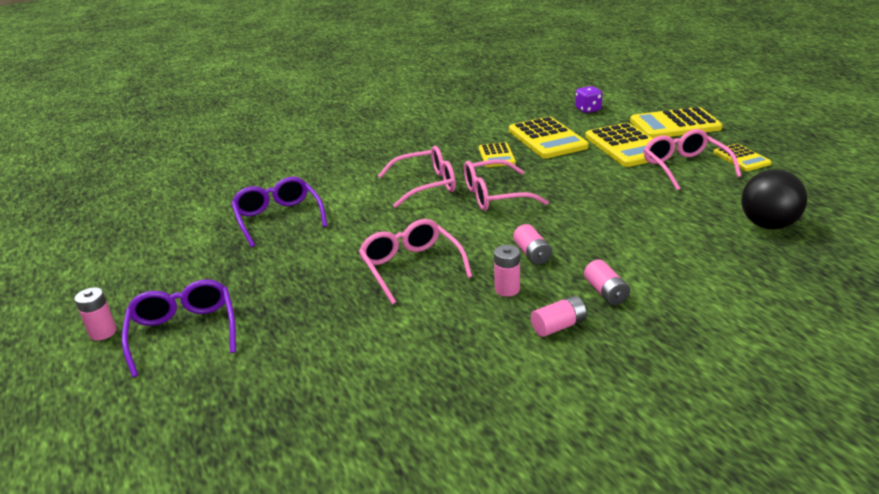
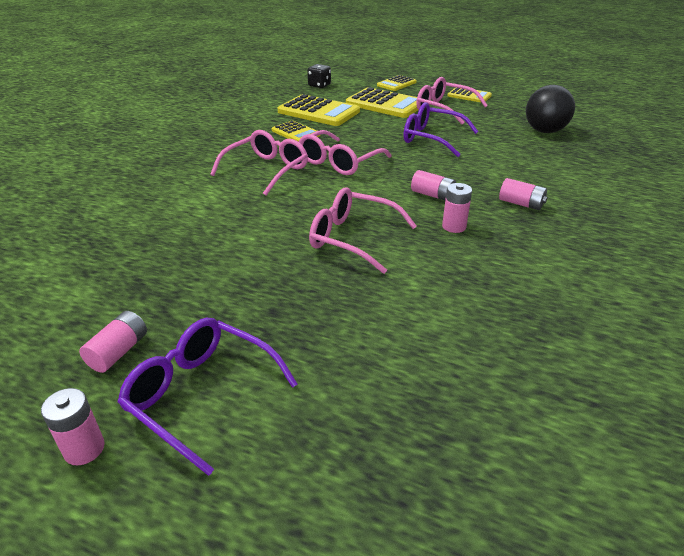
camera: 40 degrees left, 5 degrees up
(278, 218) = (151, 241): purple glasses -> purple glasses (431, 138)
(558, 326) = (528, 238): pink battery -> pink battery (118, 352)
(588, 109) = (319, 85): purple dice -> black dice
(674, 125) = (396, 84): yellow calculator -> yellow calculator, size x0.57

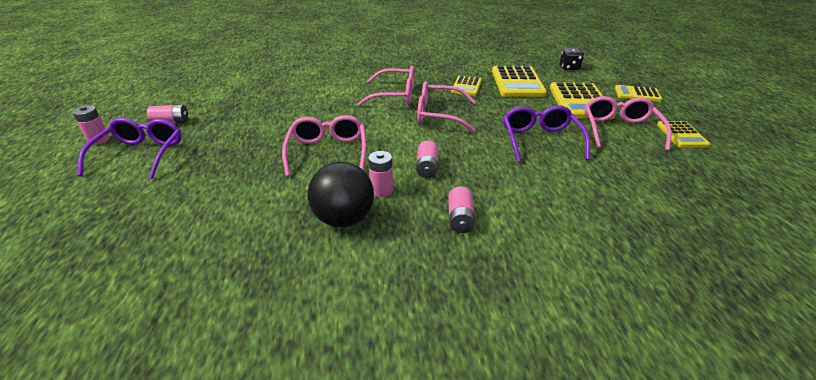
camera: 60 degrees right, 0 degrees up
(544, 131) = (666, 201): black ball -> black ball (344, 219)

